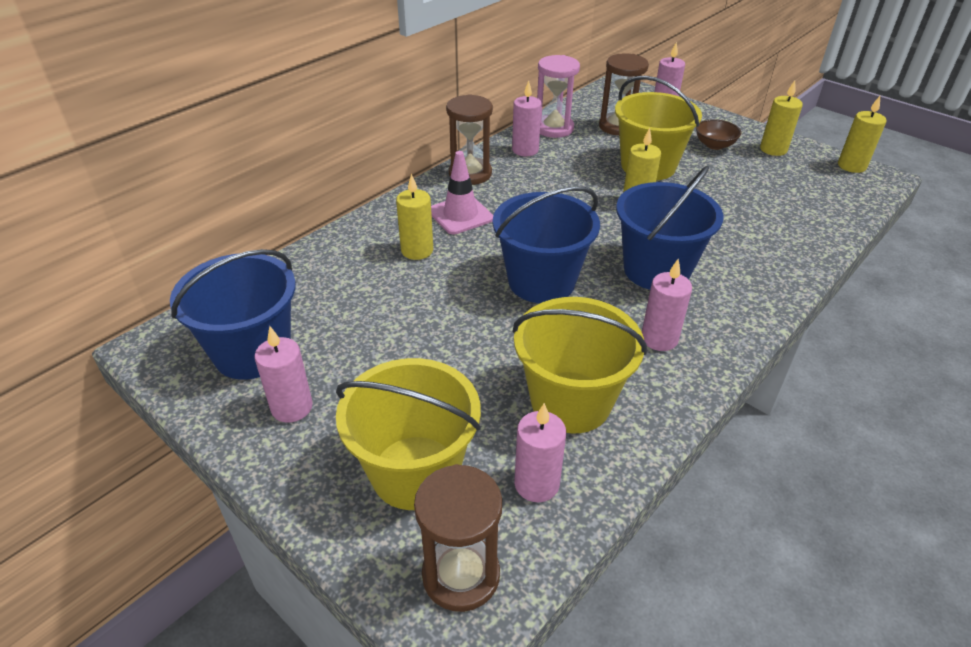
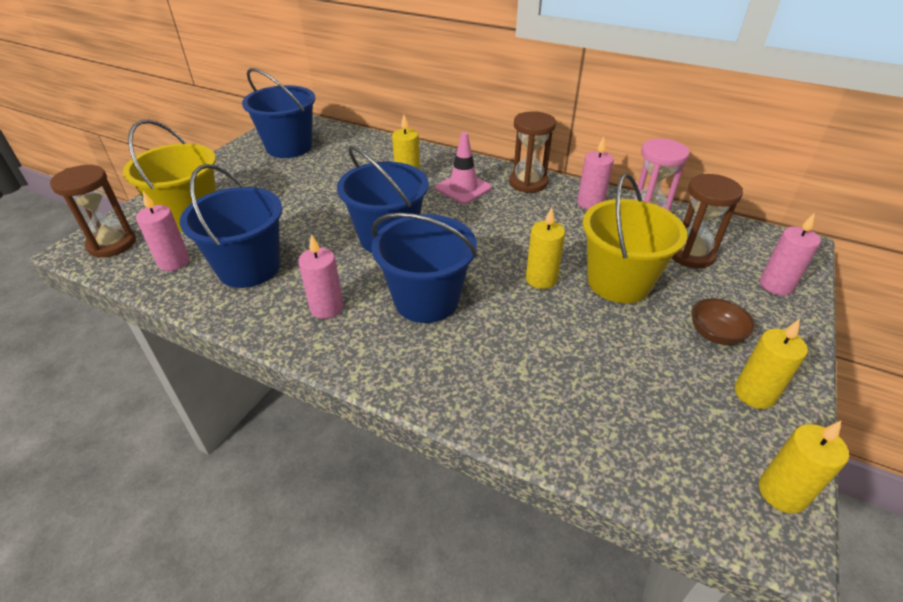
camera: 75 degrees right, 0 degrees up
(292, 407) = (244, 168): pink candle -> none
(570, 402) = (249, 268): yellow bucket -> blue bucket

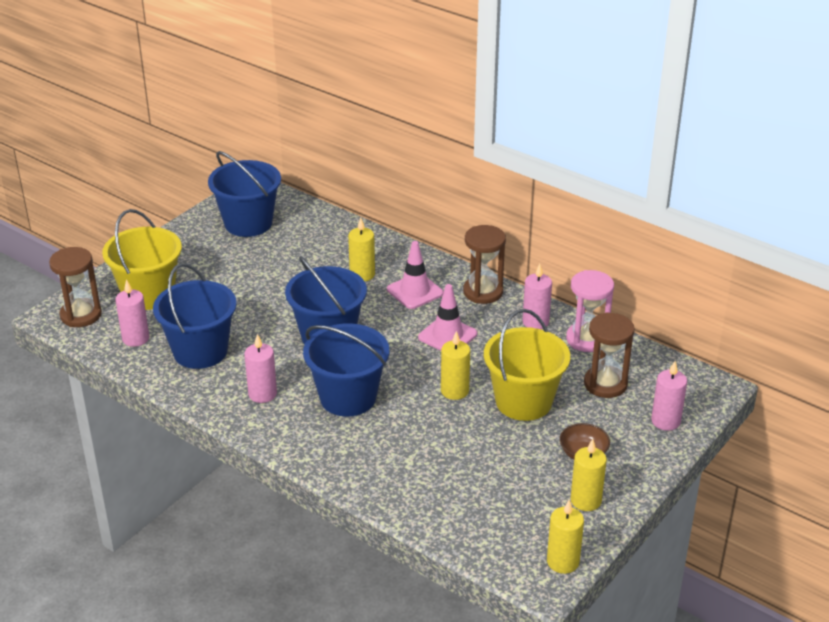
camera: 10 degrees right, 5 degrees down
(510, 224) = (447, 335): none -> pink traffic cone

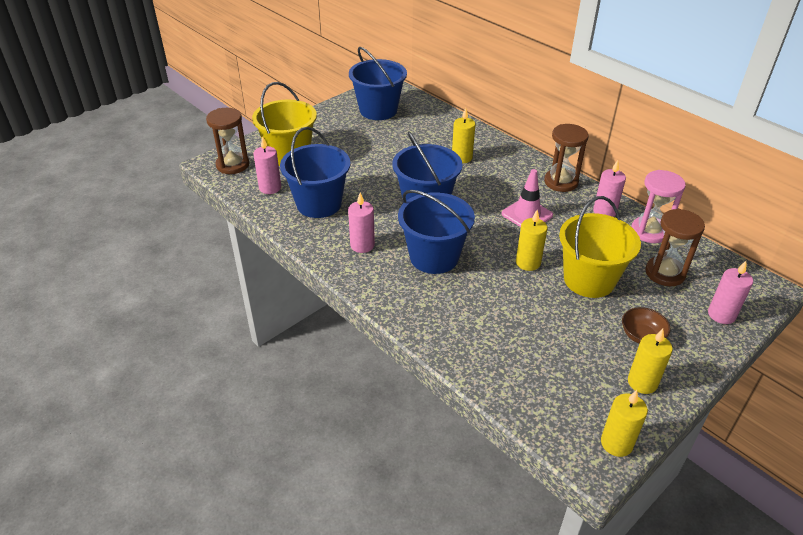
camera: 10 degrees right, 5 degrees up
(415, 291) = (503, 175): pink traffic cone -> none

